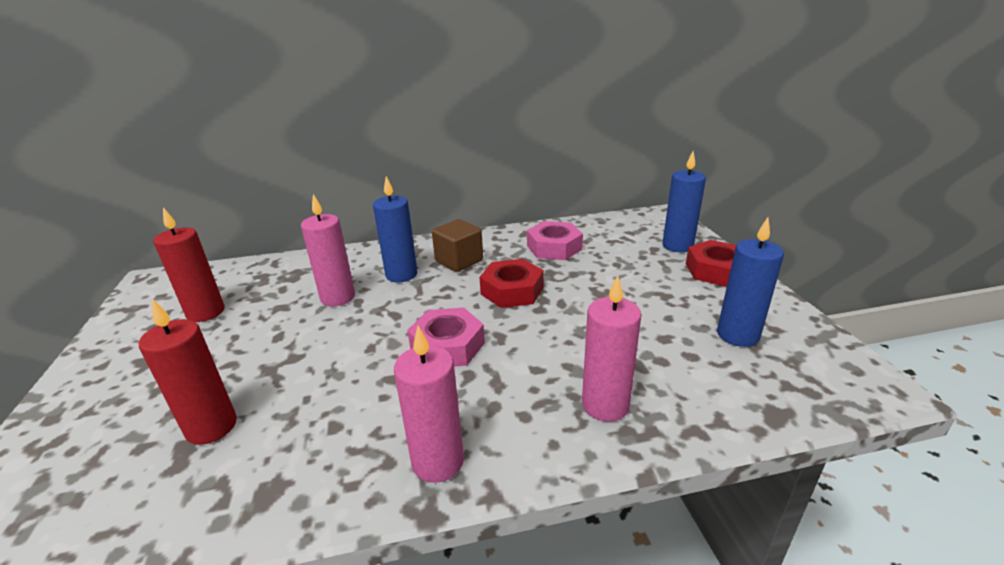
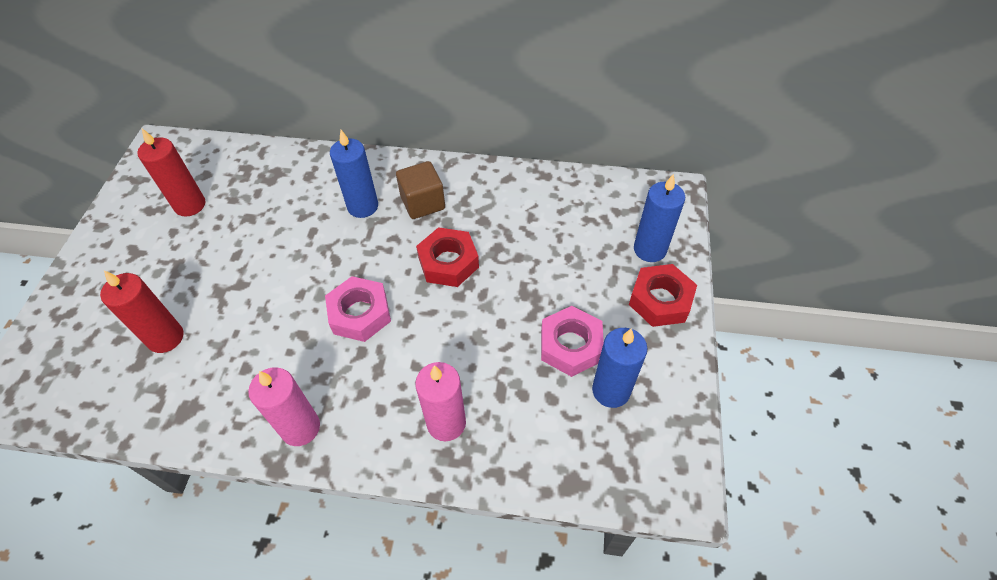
camera: 20 degrees right, 25 degrees up
(338, 297) = (297, 221): pink candle -> none
(554, 247) = (523, 211): pink nut -> pink nut (570, 346)

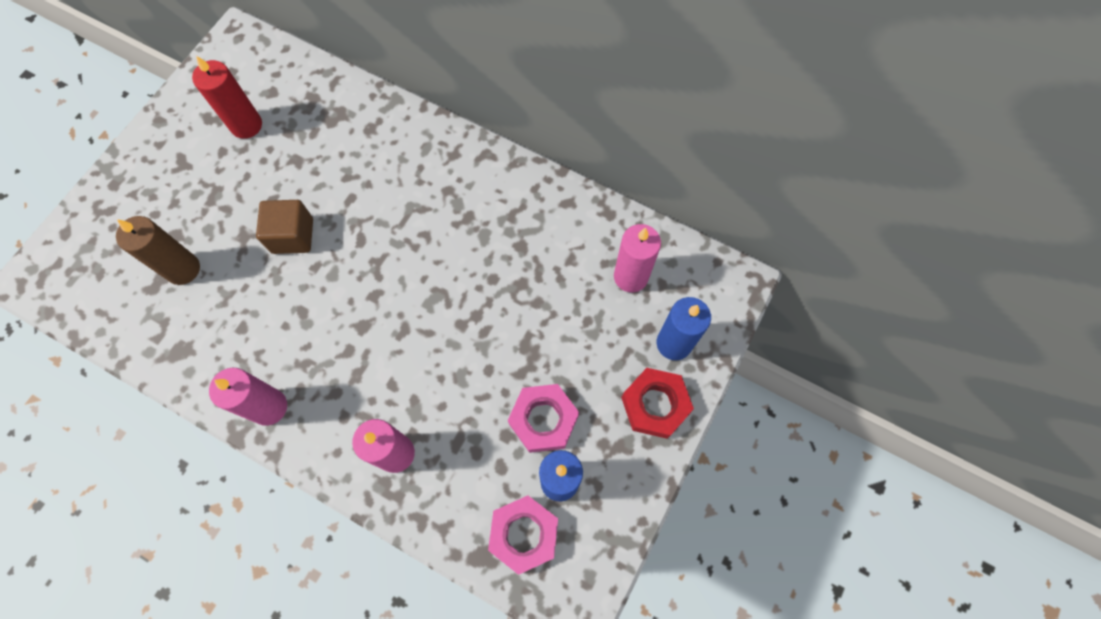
camera: 20 degrees right, 15 degrees up
(165, 338) = (183, 269): red candle -> brown candle
(360, 314) = (362, 309): pink nut -> pink nut (524, 534)
(363, 206) = (409, 186): blue candle -> none
(423, 203) = (469, 203): brown cube -> brown cube (292, 236)
(448, 262) = (466, 283): red nut -> none
(587, 213) = (630, 276): none -> pink candle

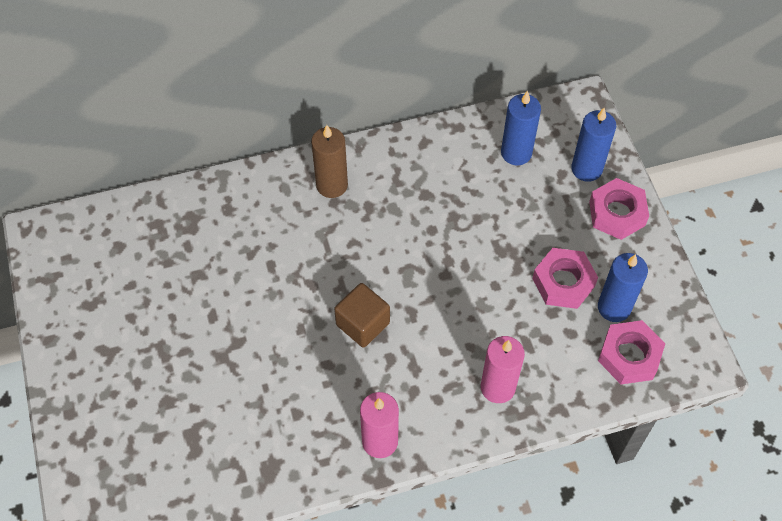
camera: 45 degrees left, 10 degrees down
(183, 269) = (203, 417): brown candle -> brown candle (332, 185)
(246, 125) = (127, 284): red candle -> none
(292, 236) = (259, 324): brown cube -> brown cube (362, 324)
(630, 276) = (516, 153): pink candle -> blue candle
(655, 405) = (617, 213): red nut -> pink nut

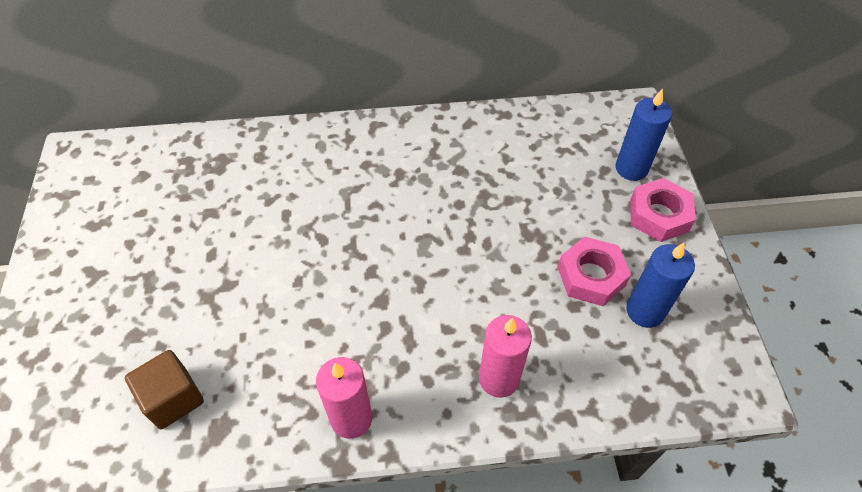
camera: 10 degrees right, 5 degrees down
(332, 185) = (367, 149): brown candle -> none
(362, 324) = (364, 286): brown cube -> brown cube (173, 398)
(516, 153) = (560, 144): blue candle -> none
(629, 356) = (657, 368): pink nut -> none

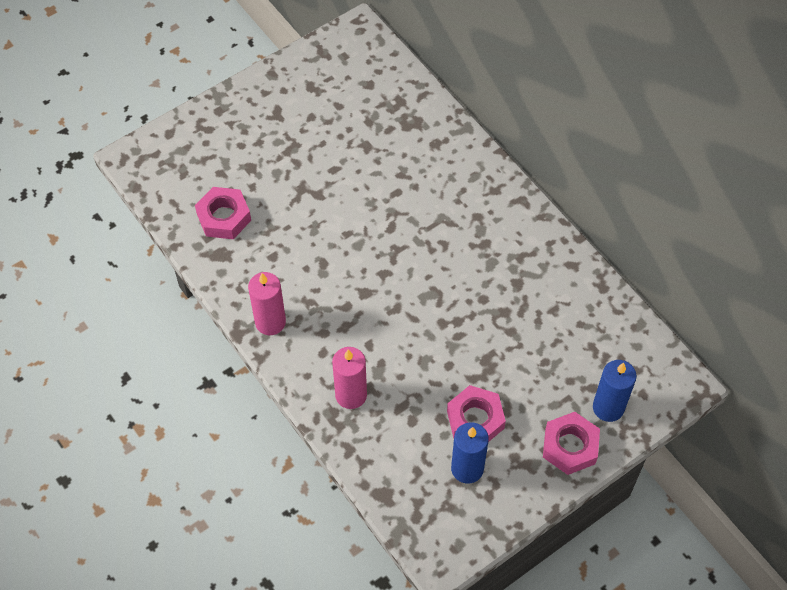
camera: 60 degrees right, 5 degrees up
(173, 398) = (224, 217): brown cube -> pink nut

